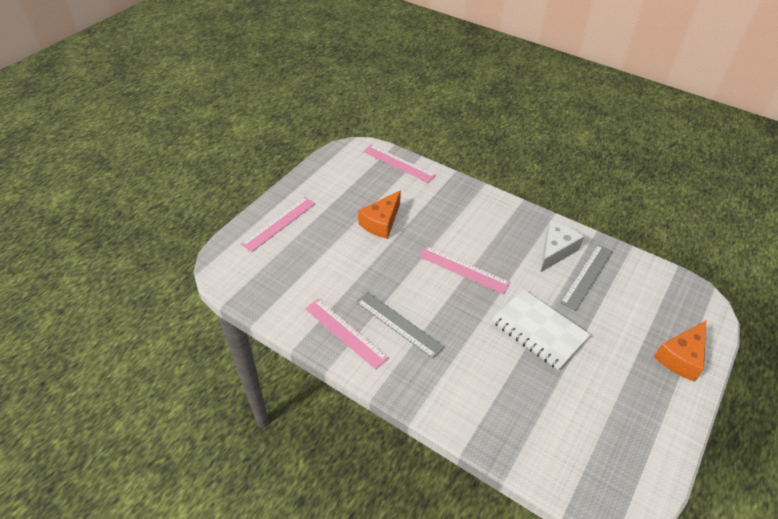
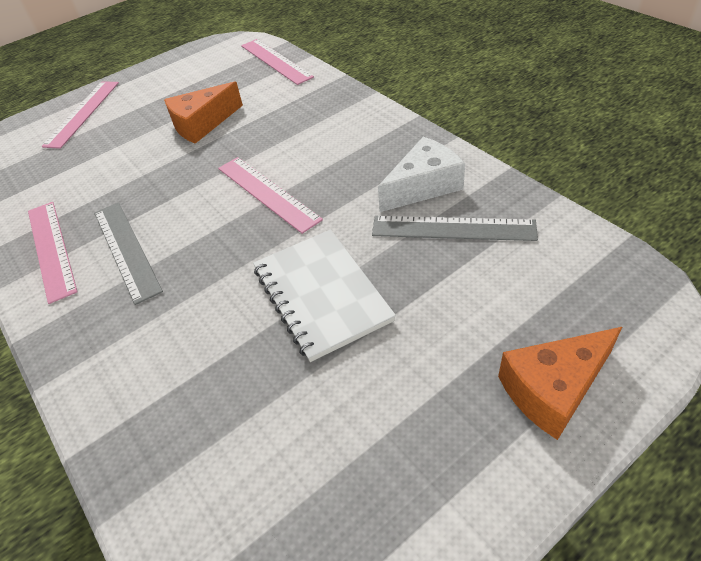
camera: 25 degrees right, 0 degrees up
(279, 223) = (82, 113): pink ruler -> pink ruler turned 45 degrees counterclockwise
(587, 276) = (453, 228): grey ruler -> grey ruler turned 45 degrees clockwise

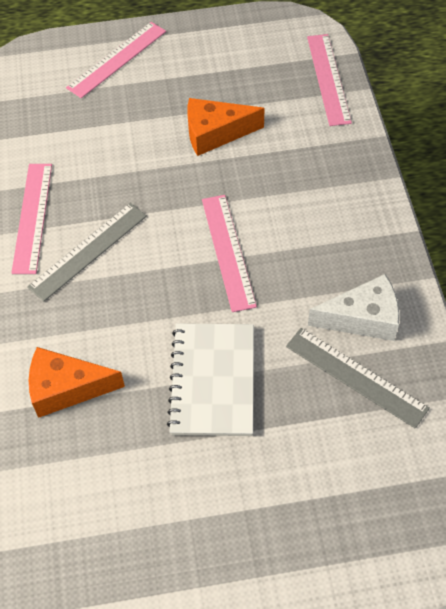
camera: 25 degrees right, 10 degrees up
(126, 250) = (88, 251): grey ruler -> grey ruler turned 45 degrees clockwise
(553, 389) = (326, 556): orange cheese -> orange cheese (66, 388)

